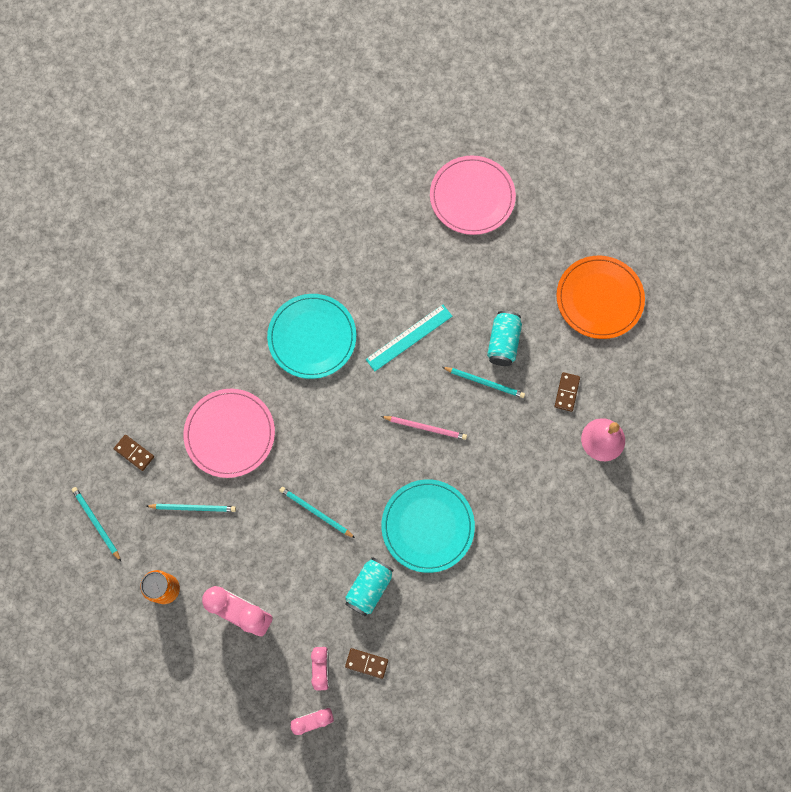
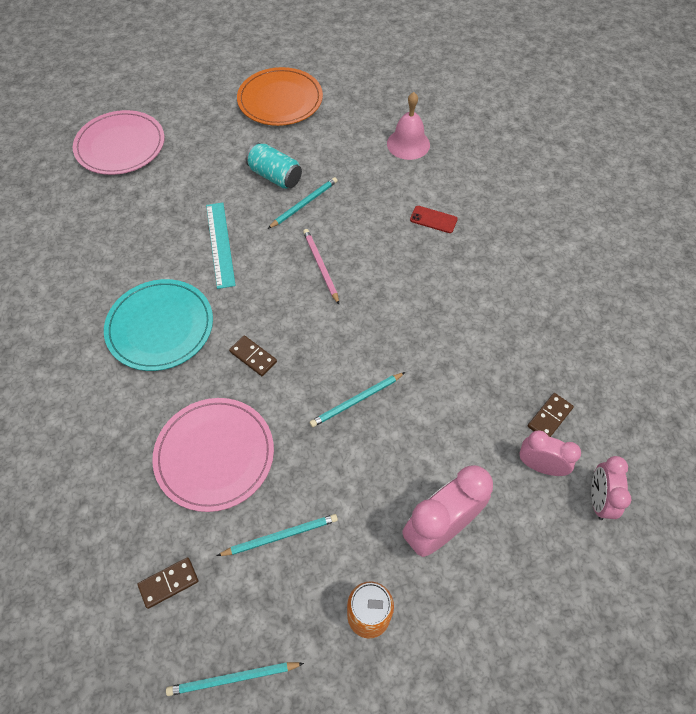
camera: 65 degrees left, 15 degrees down
(193, 508) = (281, 536): turquoise pencil -> turquoise pencil turned 45 degrees clockwise
(369, 588) = (466, 382): turquoise can -> none
(425, 427) = (320, 266): pink pencil -> pink pencil turned 60 degrees counterclockwise
(427, 526) = (423, 303): turquoise plate -> none
(521, 499) = (433, 219): none -> red phone
(567, 392) = (350, 151): brown domino -> brown domino (253, 357)

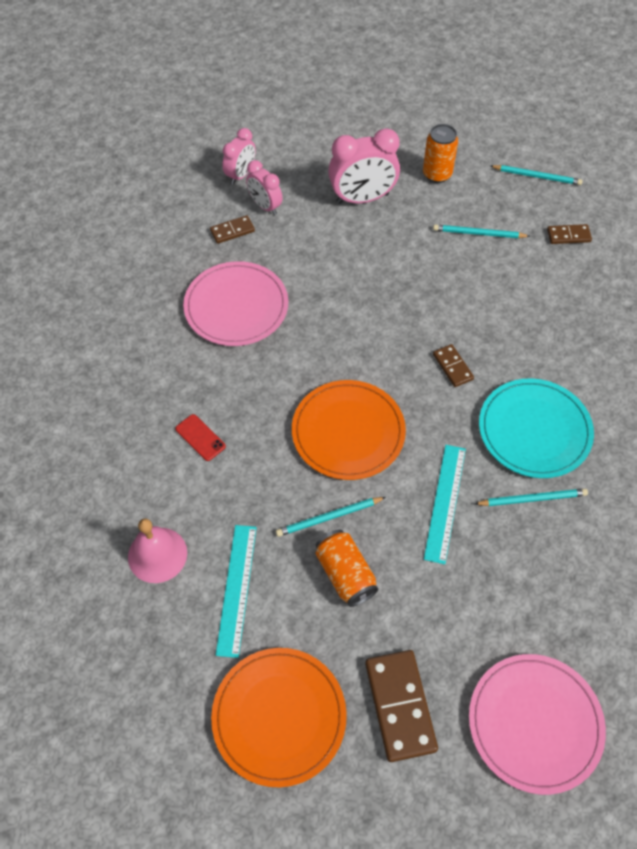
camera: 155 degrees left, 0 degrees up
(209, 127) = (400, 706): none -> brown domino
(214, 455) = (512, 301): pink plate -> pink plate (236, 306)
(275, 176) = (345, 574): turquoise can -> orange can
(320, 266) = (348, 432): pink pencil -> orange plate
(343, 145) = (237, 589): none -> turquoise ruler
(356, 401) = (378, 298): turquoise pencil -> turquoise pencil (532, 499)

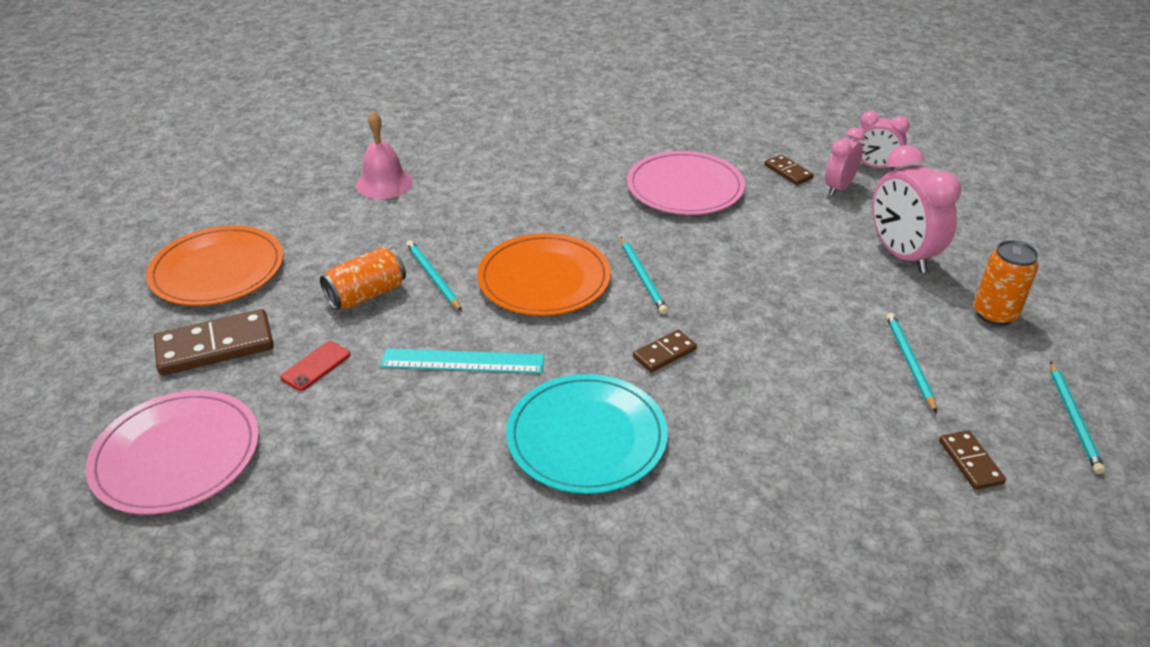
camera: 80 degrees right, 20 degrees down
(200, 437) = (514, 188): red phone -> red phone (316, 366)
(237, 589) = (349, 230): turquoise ruler -> none
(532, 499) = (478, 440): turquoise pencil -> turquoise pencil (642, 277)

